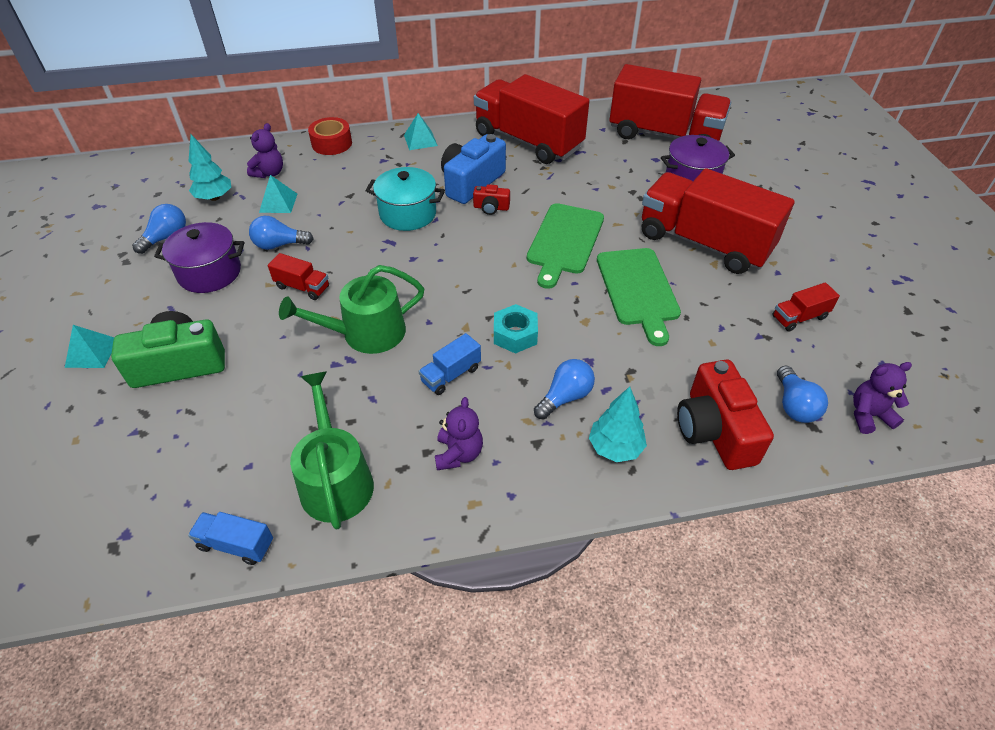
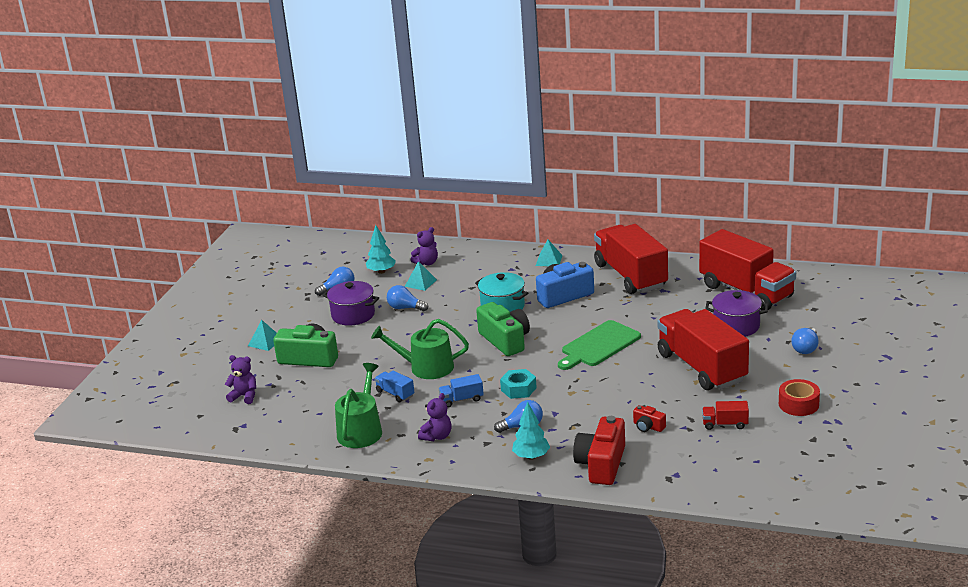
camera: 30 degrees right, 20 degrees down
(236, 544) = (294, 443): blue truck -> blue truck (395, 394)
(302, 287) = (404, 335): red truck -> none
(332, 143) = (482, 251): red tape -> red tape (798, 404)
(445, 262) = (505, 340): none -> green camera
(491, 208) = (564, 314): red camera -> red camera (648, 426)
(638, 290) = (624, 384): green cutting board -> none
(794, 405) = (667, 466): blue light bulb -> blue light bulb (806, 348)
(868, 415) = (713, 483): purple teddy bear -> purple teddy bear (244, 396)

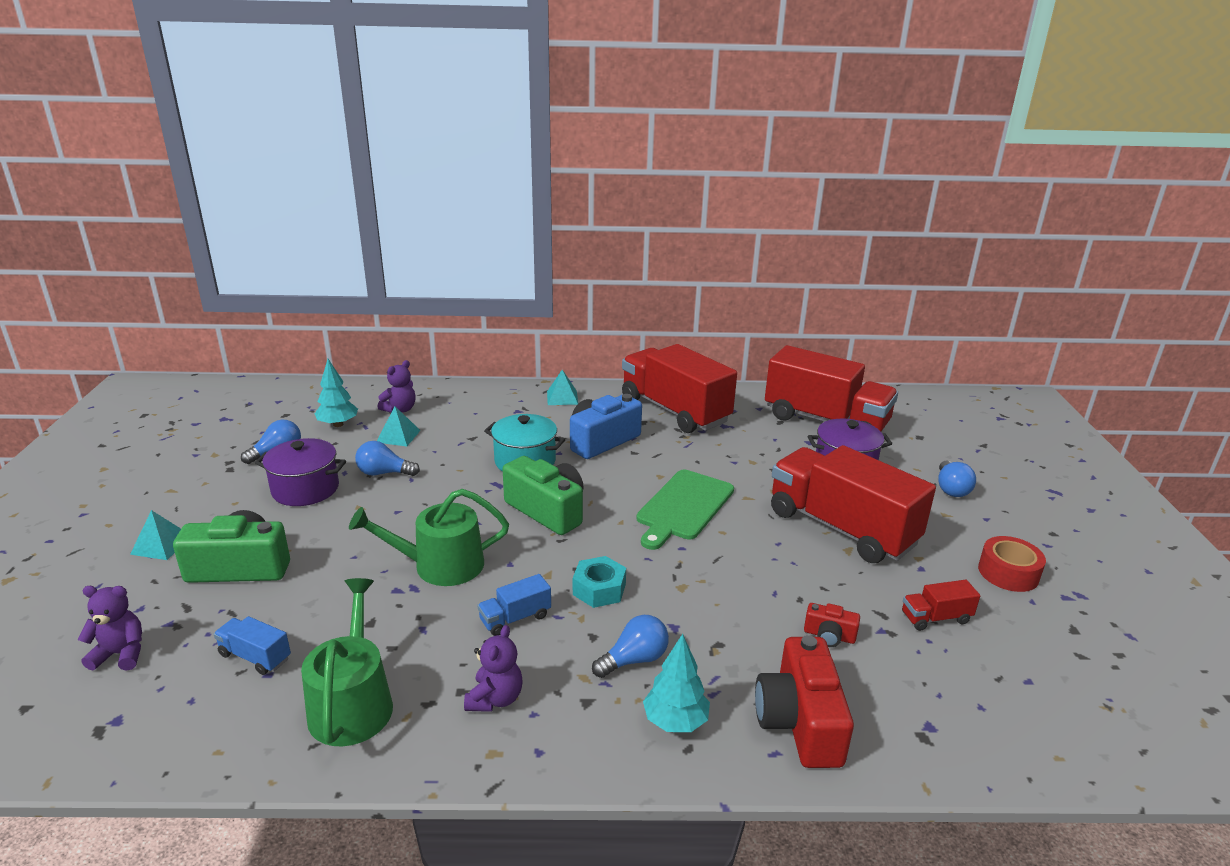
camera: 20 degrees left, 0 degrees up
(395, 394) = (400, 619): blue truck -> blue truck (255, 657)

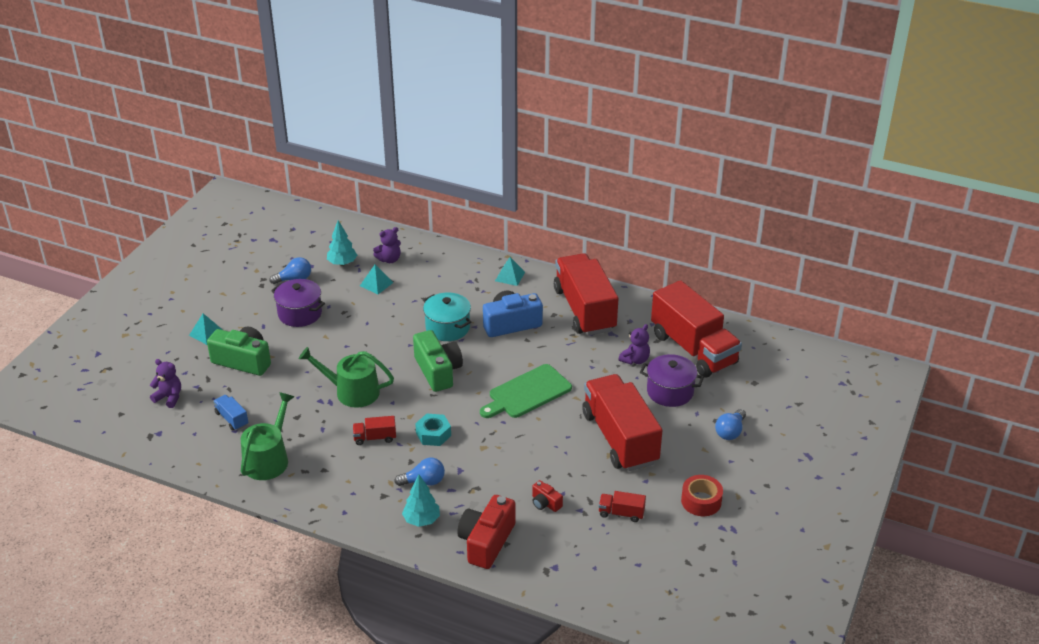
camera: 25 degrees right, 10 degrees up
(384, 473) = (352, 313): blue light bulb -> none
(495, 699) = (338, 479): purple teddy bear -> purple teddy bear (635, 360)
(515, 618) = (375, 438): blue truck -> red truck

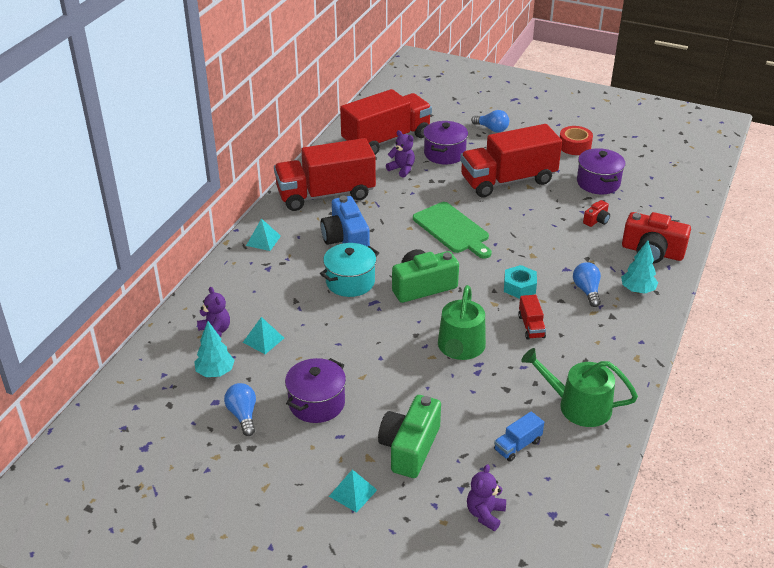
camera: 90 degrees left, 0 degrees up
(621, 513) = (598, 183): red truck -> purple pot

